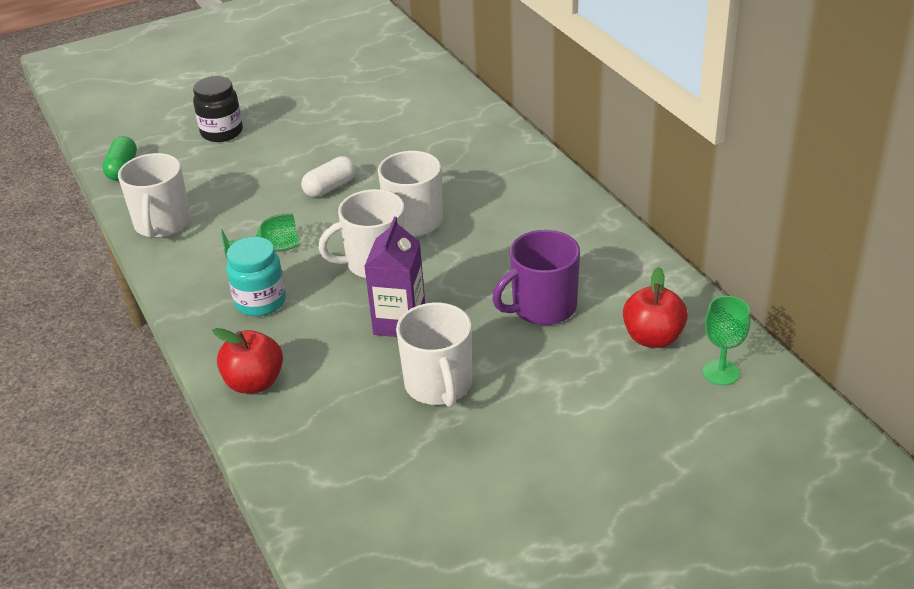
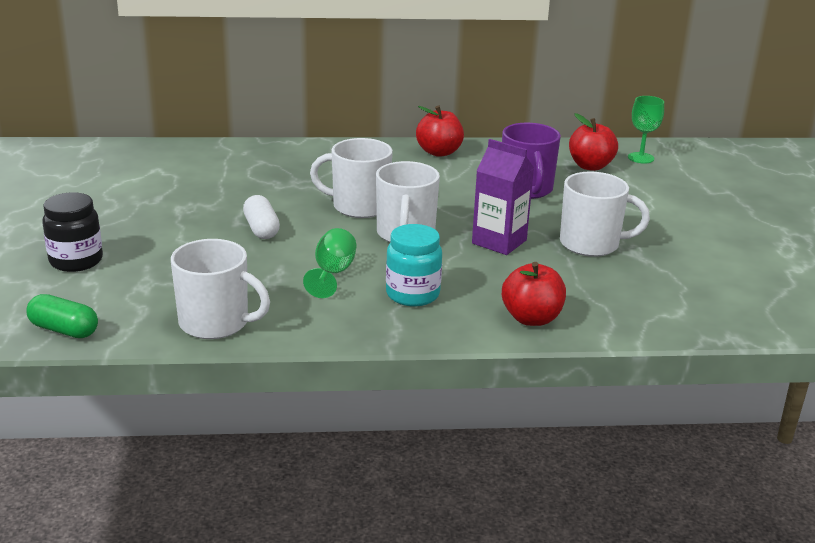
camera: 70 degrees left, 10 degrees down
(587, 225) = (439, 152): none -> red apple

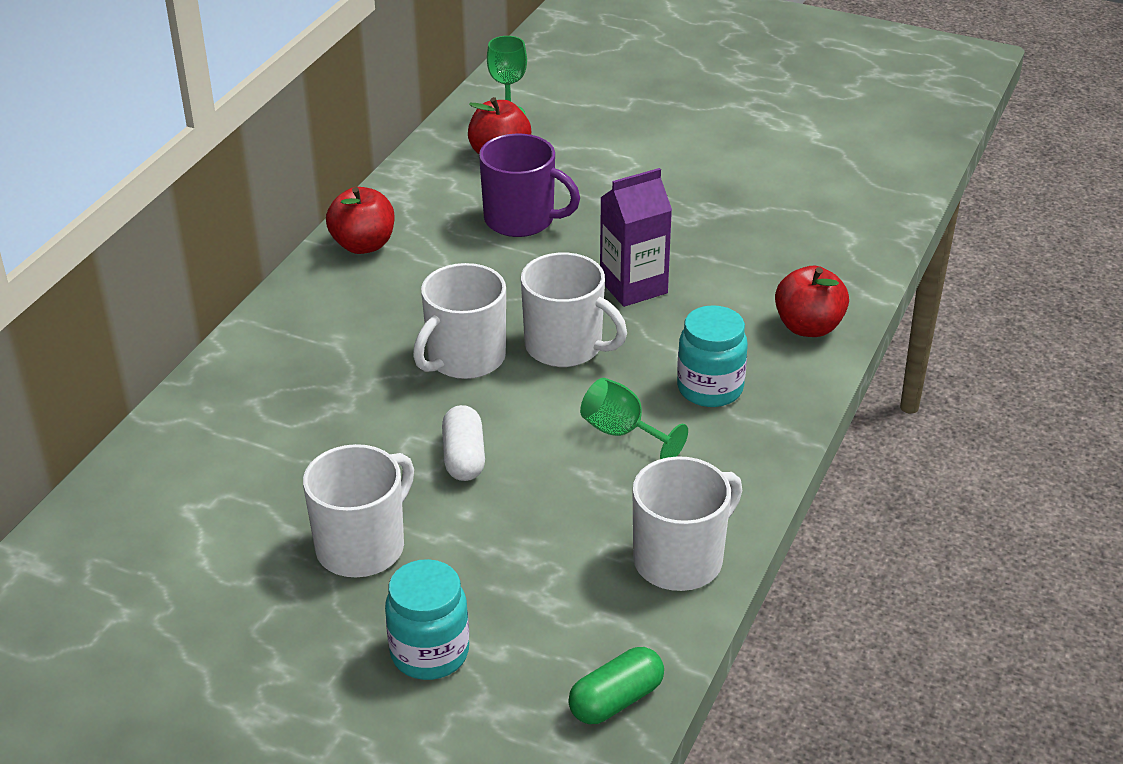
camera: 60 degrees left, 10 degrees up
(76, 261) = (430, 653): black jar -> turquoise jar
(261, 229) = (464, 457): white capsule -> white capsule turned 75 degrees clockwise
(591, 244) = (683, 229): white mug -> white mug (362, 546)

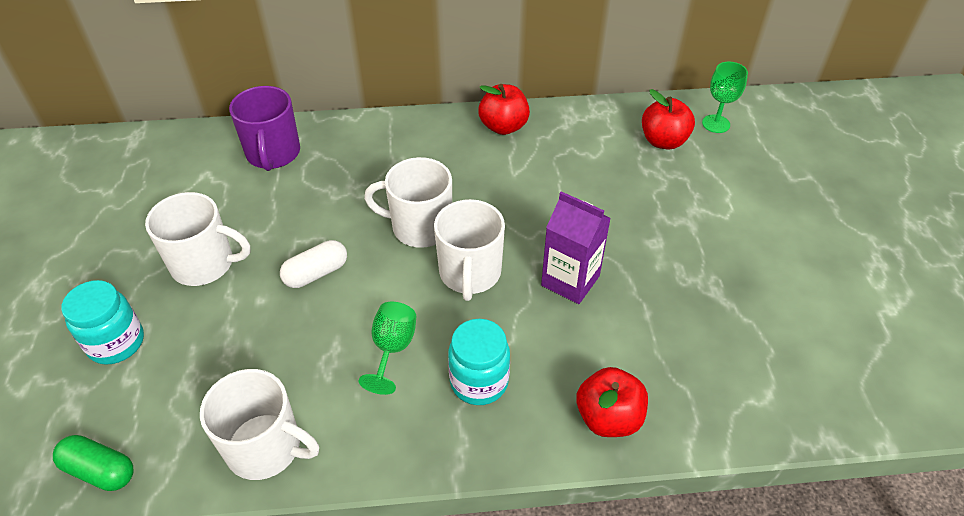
camera: 60 degrees right, 10 degrees up
(521, 220) = (597, 186): purple mug -> purple mug (273, 154)

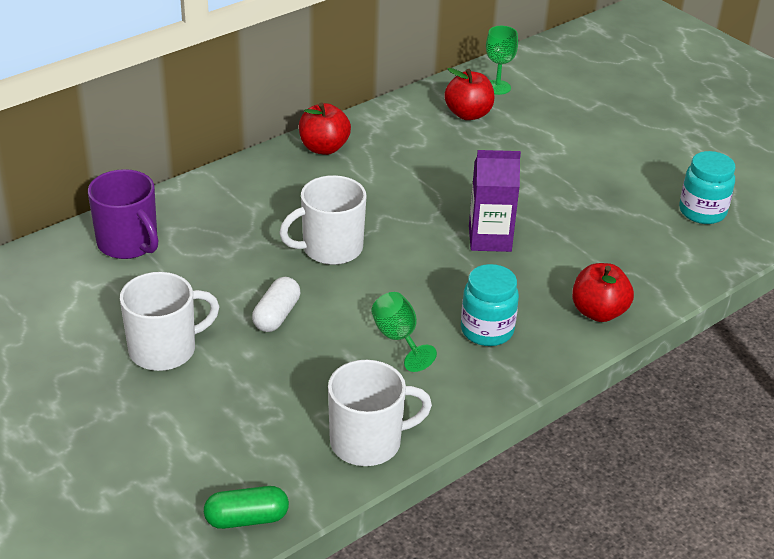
camera: 35 degrees left, 10 degrees down
(116, 343) = (151, 436): turquoise jar -> turquoise jar (702, 212)
(470, 273) = (407, 264): white mug -> none

